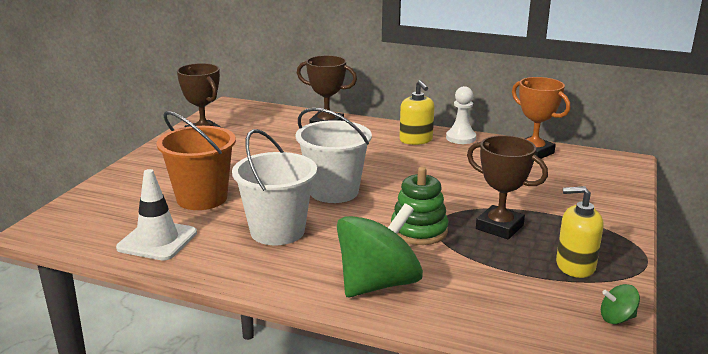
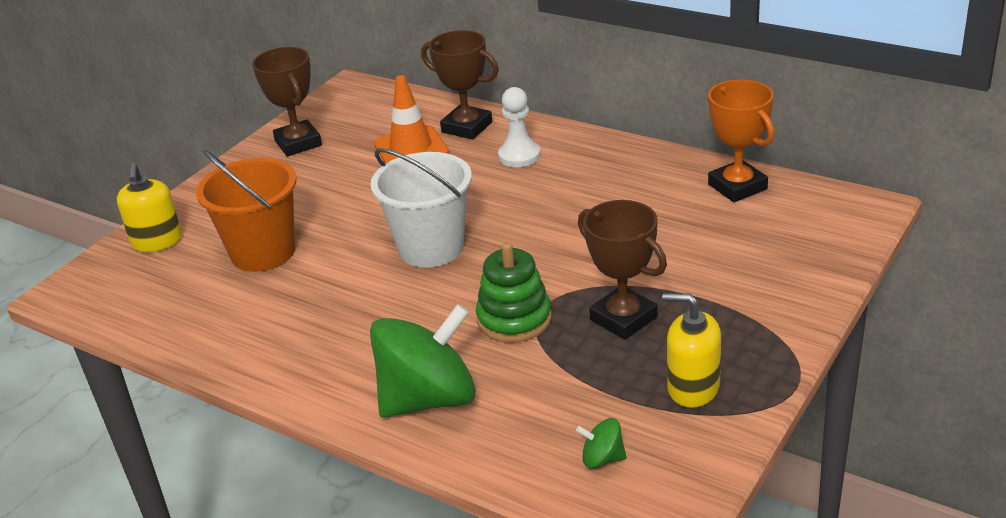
camera: 15 degrees right, 10 degrees up
(157, 240) = (192, 317): white traffic cone -> none
(277, 231) = (337, 310): white bucket -> none
(291, 137) = (411, 148): none -> orange traffic cone
(416, 140) = (579, 158): yellow soap dispenser -> yellow soap dispenser (157, 241)
(460, 138) = (644, 156): white pawn -> white pawn (519, 156)
(617, 318) = (704, 473): green spinning top -> green spinning top (602, 459)

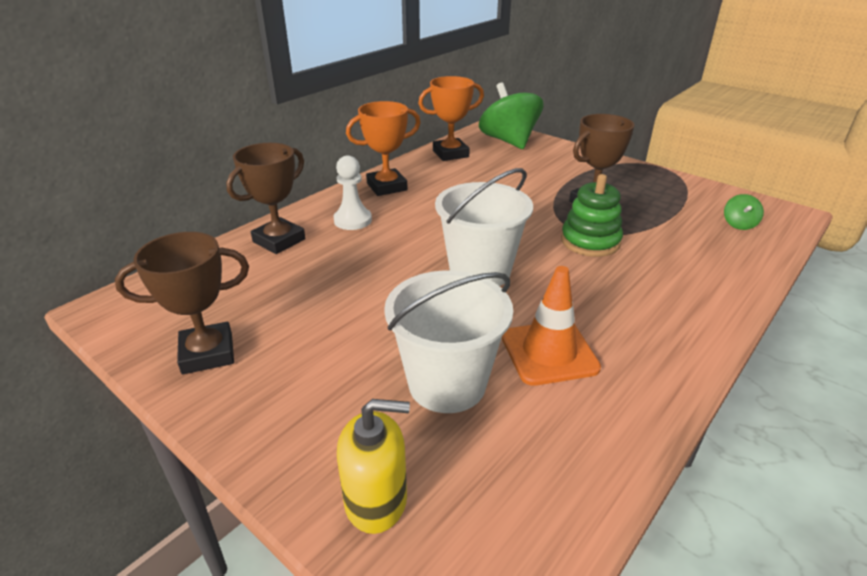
camera: 85 degrees left, 0 degrees up
(263, 252) = (447, 384): orange bucket -> white bucket
(411, 148) = (292, 273): orange traffic cone -> orange traffic cone (549, 352)
(428, 399) = (693, 285): green spinning top -> green spinning top (509, 141)
(610, 159) = (387, 187): none -> orange trophy
(693, 388) = (663, 191): yellow soap dispenser -> none

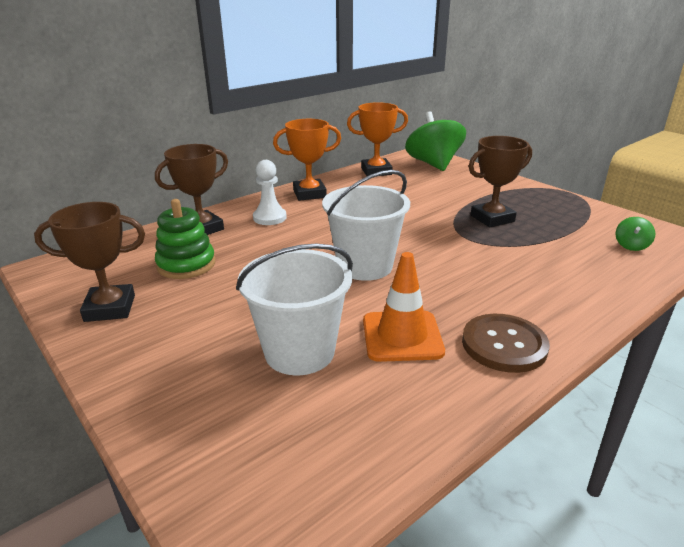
camera: 10 degrees right, 5 degrees down
(376, 500) = (201, 435): yellow soap dispenser -> none
(590, 241) = (477, 249): green stacking toy -> green stacking toy (186, 265)
(655, 351) = (504, 345): none -> brown button

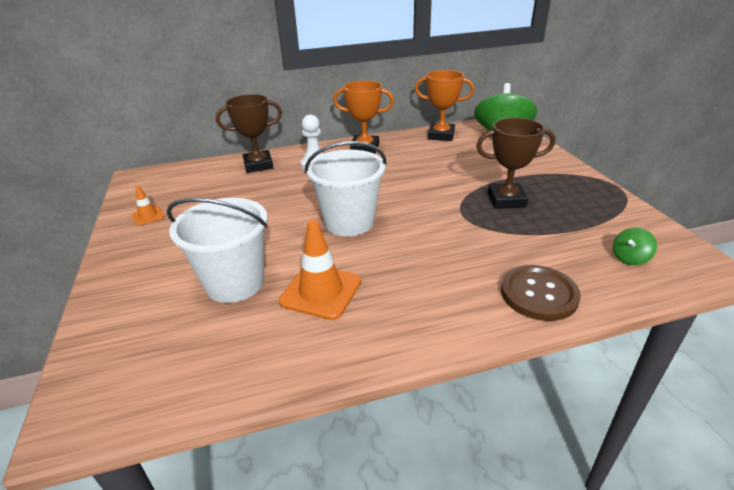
camera: 25 degrees right, 5 degrees up
(110, 308) = (148, 216): brown trophy -> orange traffic cone
(186, 265) = (223, 193): green stacking toy -> none
(504, 345) = (398, 323): brown button -> brown button (539, 294)

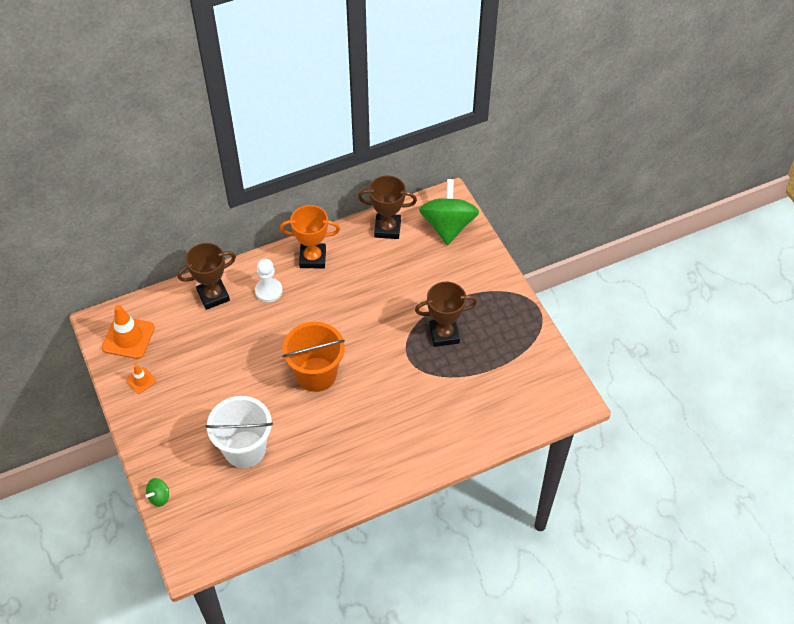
camera: 10 degrees left, 20 degrees up
(321, 291) = (309, 451): orange traffic cone -> orange traffic cone (128, 338)
(349, 222) = (316, 374): white bucket -> orange bucket
(441, 135) = (387, 229): orange trophy -> brown trophy
(539, 294) = (457, 439): brown button -> none
(629, 258) = (525, 397): green spinning top -> green spinning top (159, 497)

